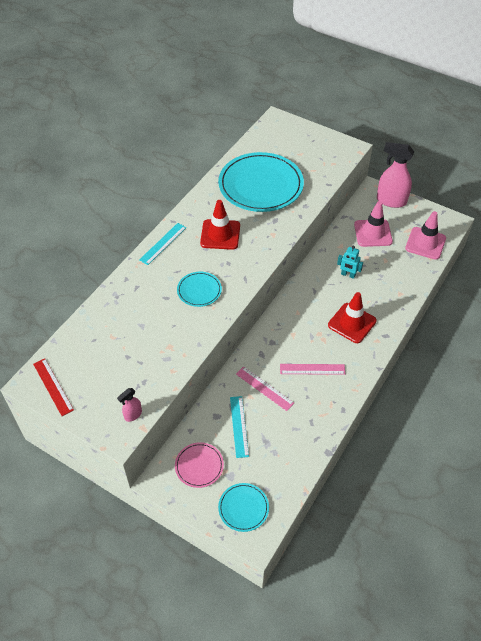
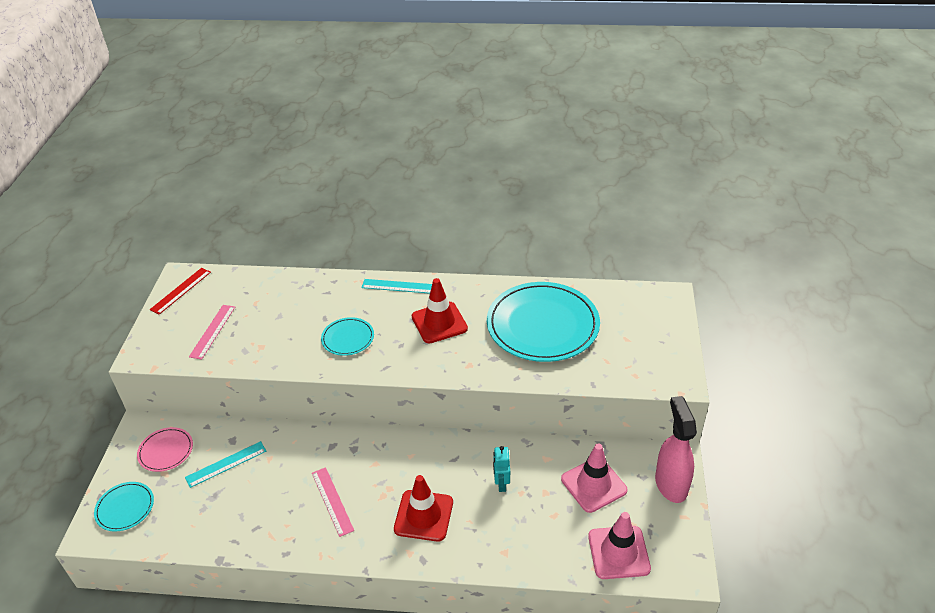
camera: 65 degrees right, 10 degrees down
(133, 415) = (166, 355): pink spray bottle -> none
(264, 388) = (285, 467): pink ruler -> pink ruler (213, 331)

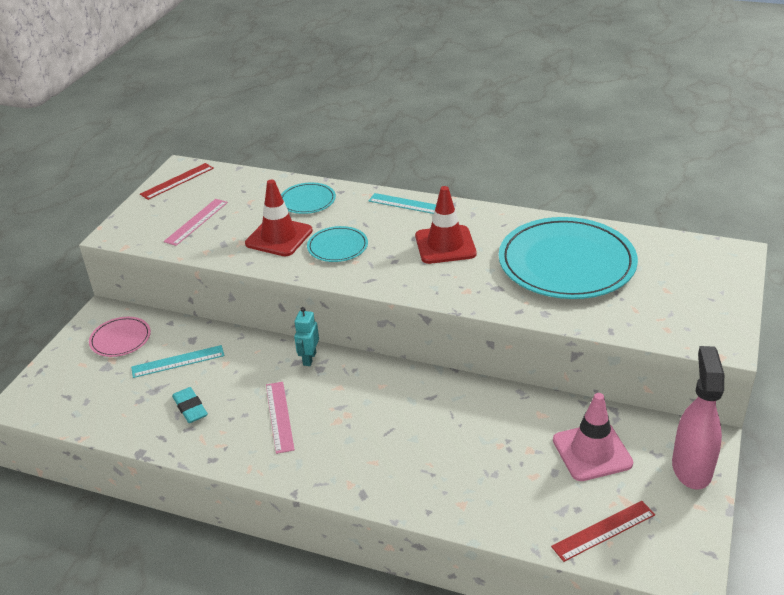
camera: 15 degrees right, 5 degrees down
(125, 508) = (61, 385): turquoise plate -> turquoise plate (307, 201)
(251, 508) = (190, 408): none -> turquoise eraser
(423, 515) = (377, 449): red traffic cone -> red traffic cone (279, 237)
(501, 483) = (479, 431): turquoise robot -> turquoise robot (309, 358)
(618, 552) = (604, 531): pink traffic cone -> red ruler

